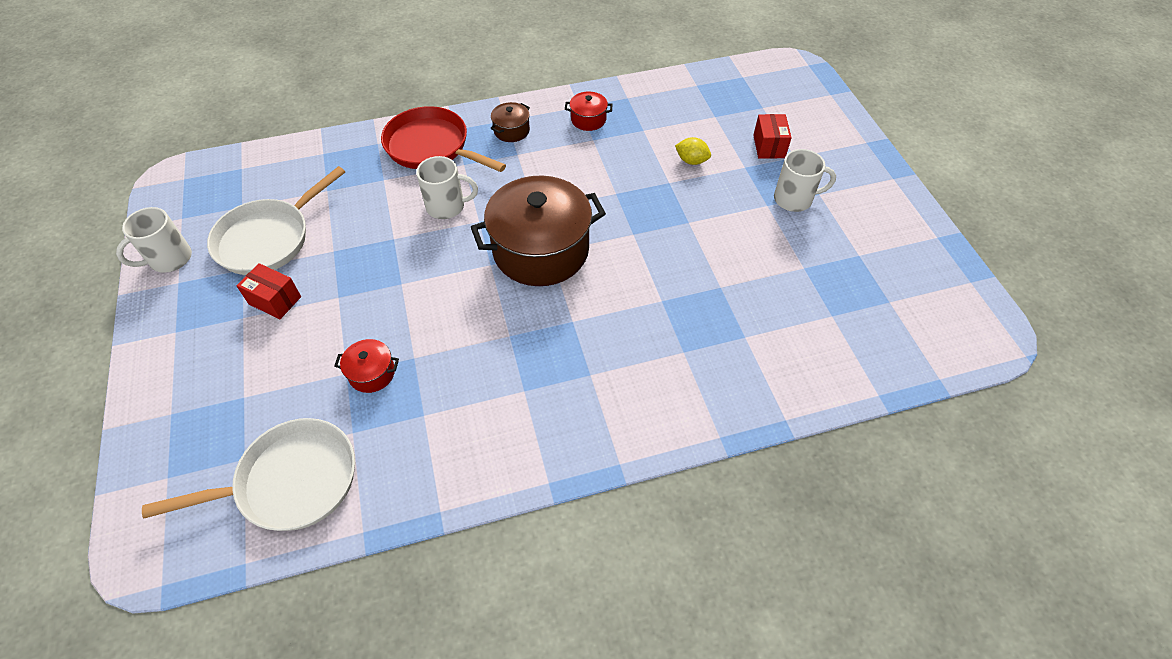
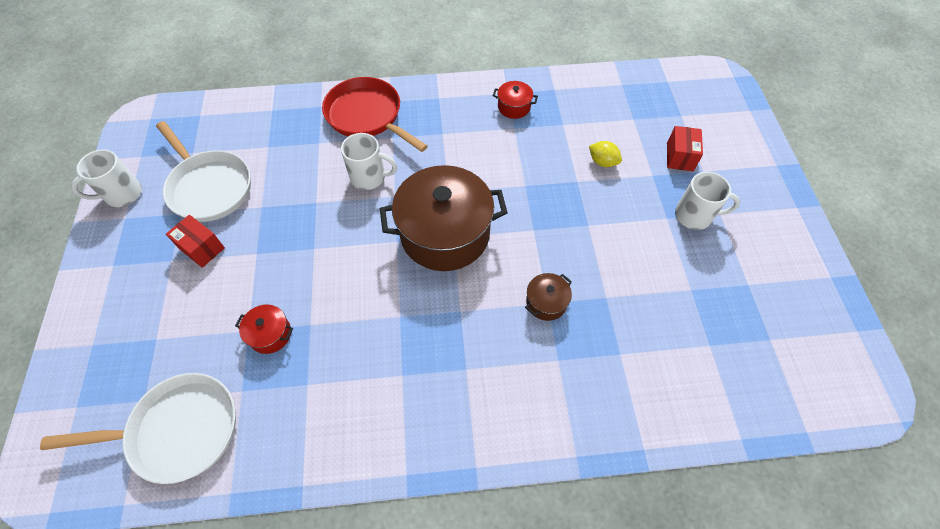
camera: 10 degrees right, 5 degrees up
(269, 238) = (209, 187): white pan -> white pan turned 90 degrees counterclockwise
(511, 131) = (442, 109): brown pot -> brown pot (546, 302)

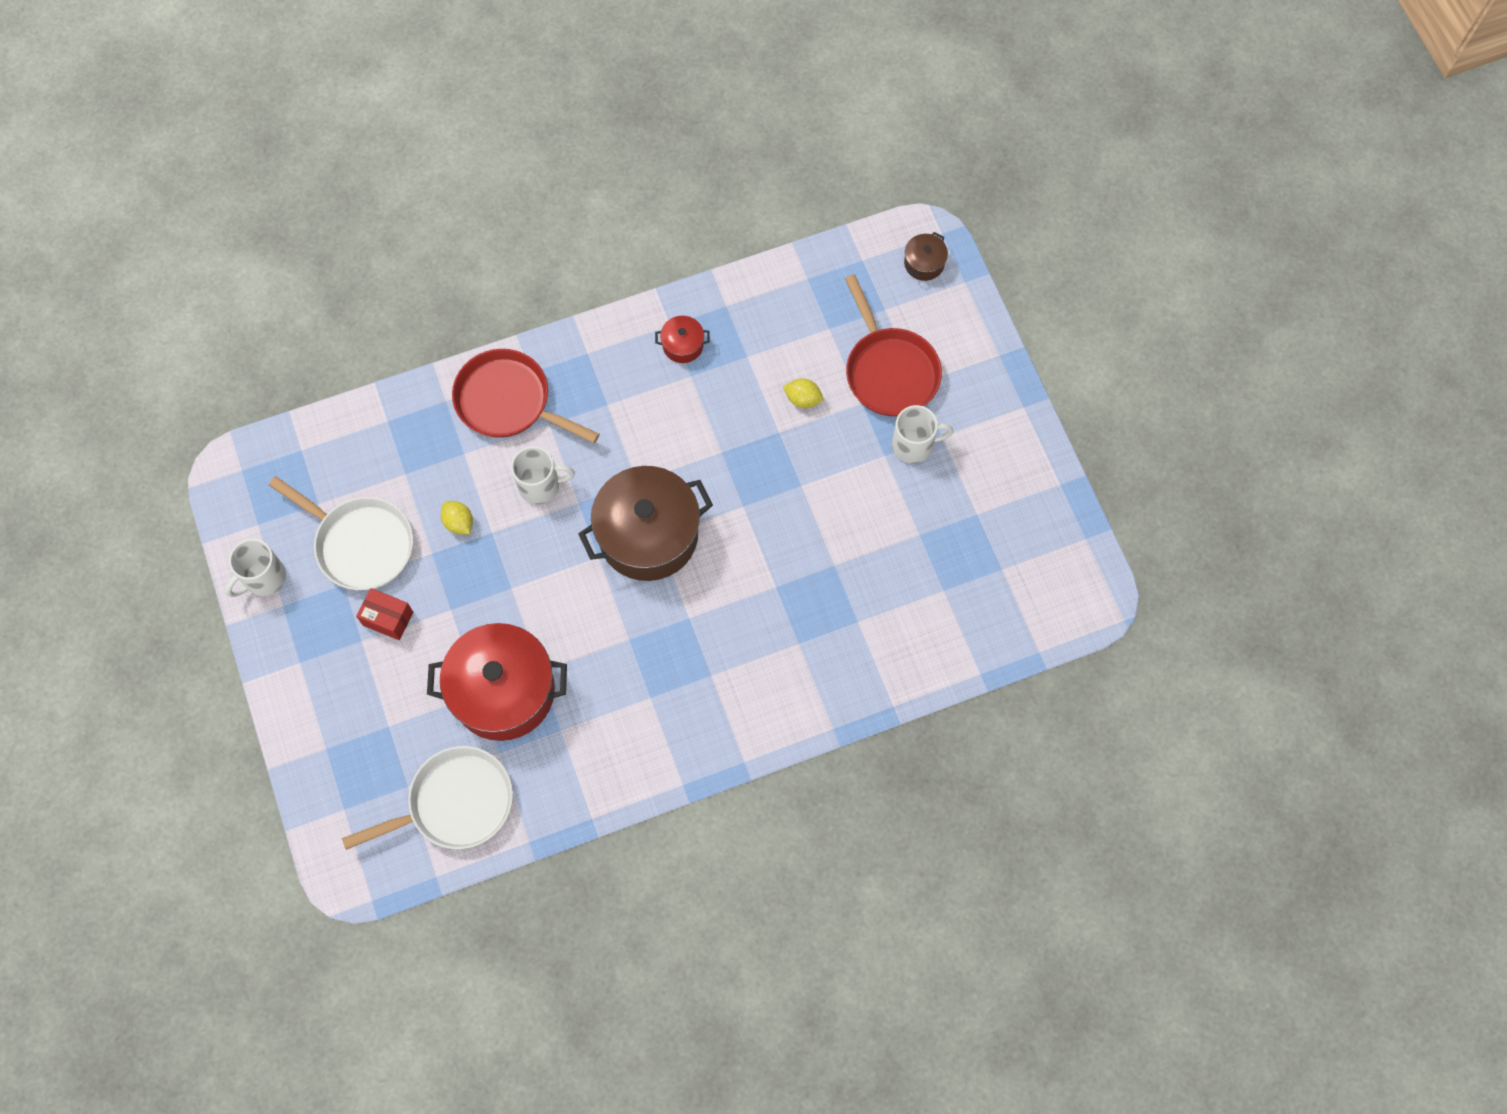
camera: 15 degrees left, 10 degrees up
(270, 334) = (503, 691): red pot -> red pot, size x2.34
(293, 189) = (459, 523): none -> yellow lemon
(546, 302) = (774, 586): brown pot -> brown pot (924, 263)
(679, 157) = (889, 370): red box -> red pan

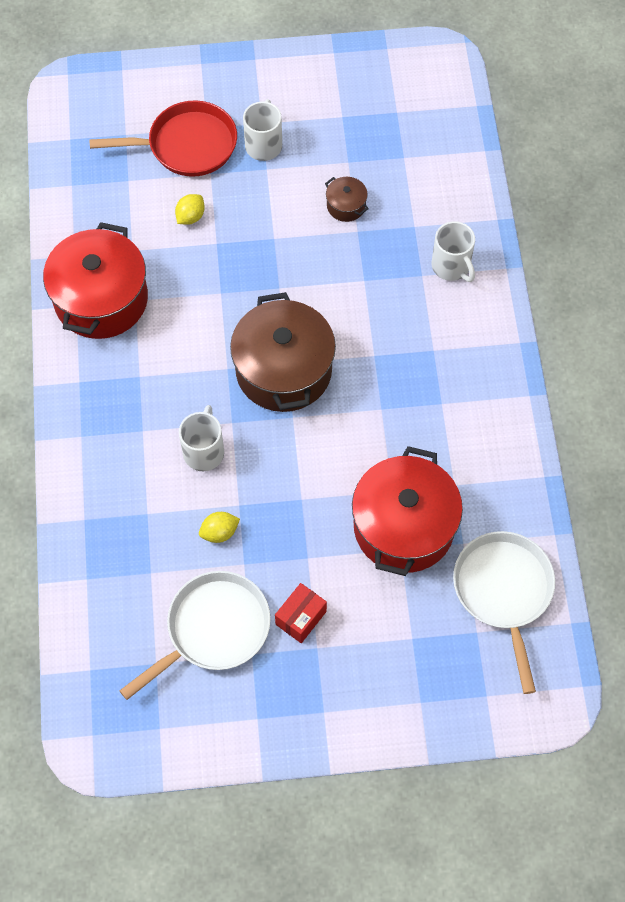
camera: 75 degrees left, 5 degrees down
(263, 578) = (221, 732): white mug -> white mug (451, 266)
(509, 402) = (106, 461): red pan -> none
(683, 345) = (101, 299): red pot -> red pot, size x2.34
(924, 263) = (92, 94): brown pot -> brown pot (346, 206)

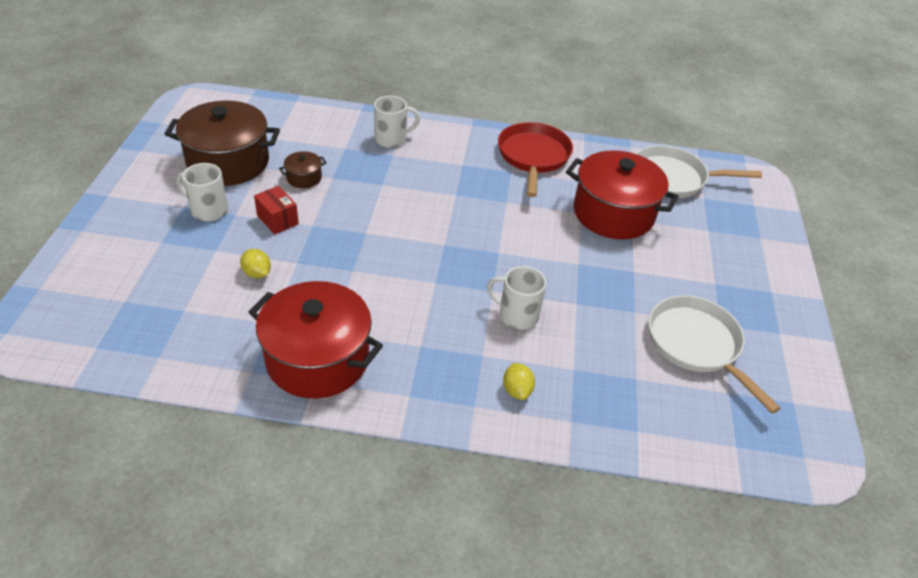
camera: 80 degrees left, 20 degrees down
(186, 145) = (171, 259): red pan -> red pan (533, 157)
(219, 532) = (602, 321): yellow lemon -> yellow lemon (517, 390)
(283, 370) = (451, 248): brown pot -> brown pot (228, 162)
(301, 618) = (688, 287): red box -> red box (277, 220)

